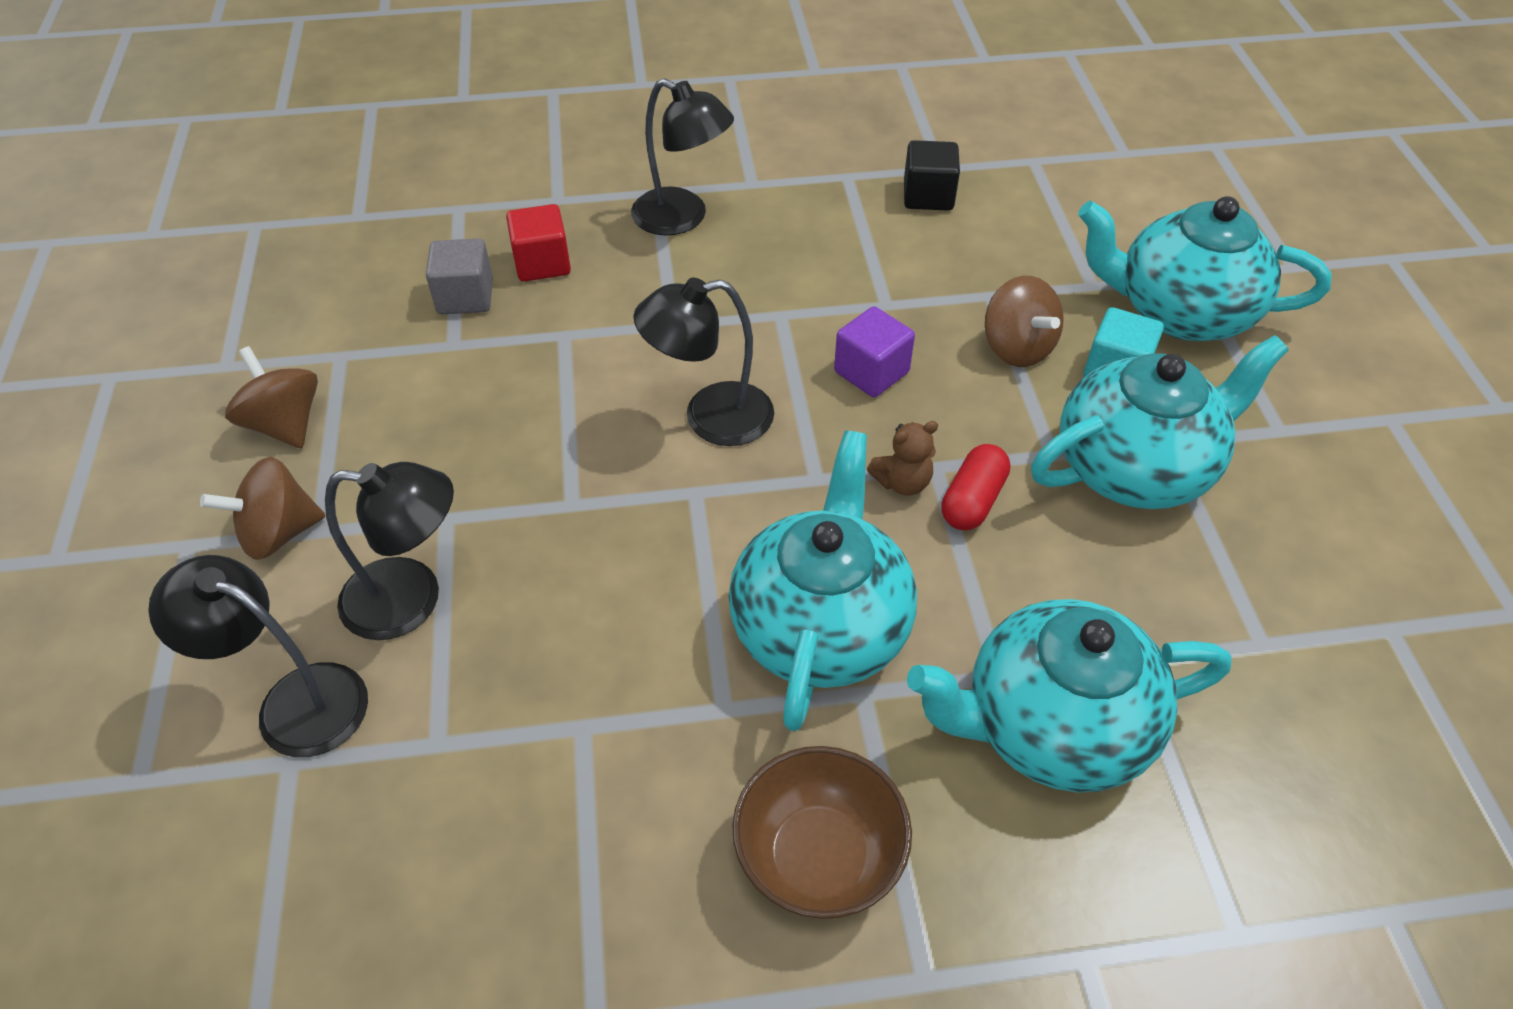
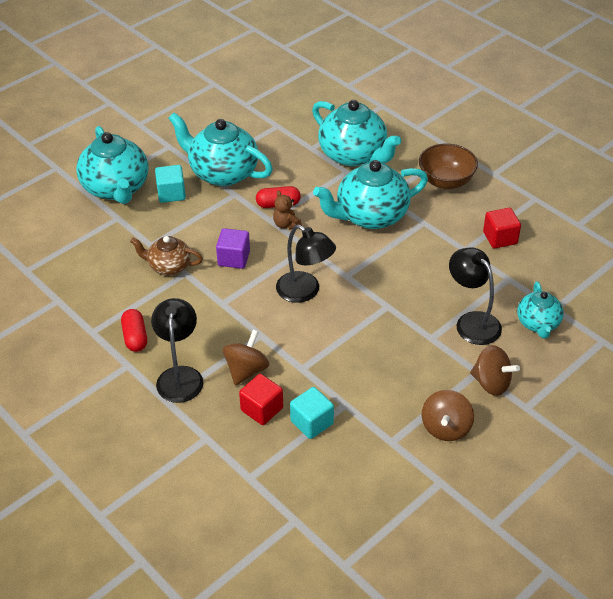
camera: 125 degrees left, 5 degrees down
(294, 701) = (538, 323): black lamp -> turquoise teapot
(465, 297) = (312, 422): grey cube -> turquoise cube
(550, 823) = (500, 238): none -> red cube
(797, 207) = (135, 337): none -> red capsule
(902, 482) = (286, 224): brown teddy bear -> brown teddy bear turned 150 degrees counterclockwise
(918, 293) = (169, 266): none -> brown teapot
(928, 196) = (88, 294): black cube -> none
(1017, 348) = (180, 224): brown spinning top -> brown spinning top (246, 370)

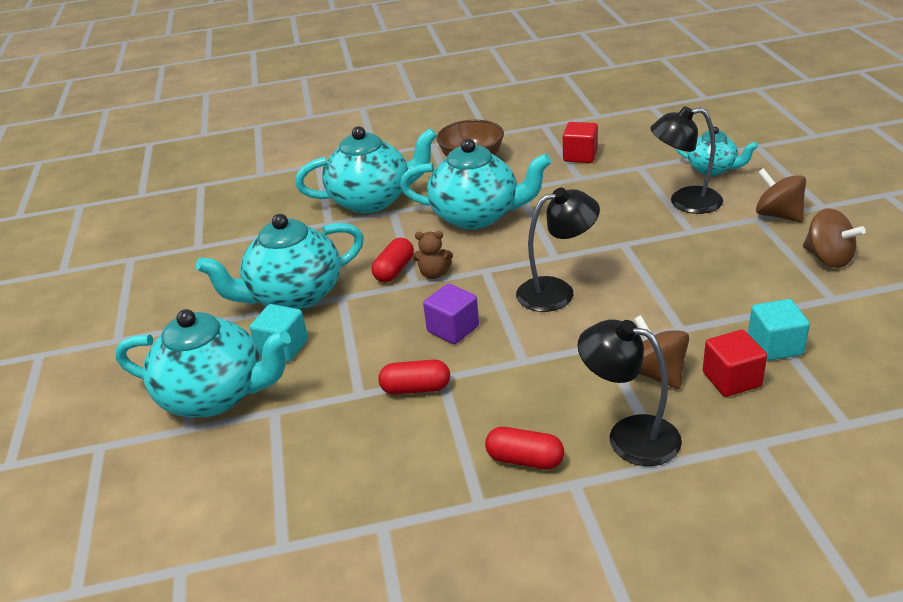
camera: 55 degrees left, 10 degrees down
(169, 266) = (416, 388): brown teapot -> red capsule
(370, 216) = (477, 216): turquoise teapot -> turquoise teapot turned 90 degrees counterclockwise
(491, 383) = (778, 215): brown spinning top -> brown spinning top turned 105 degrees counterclockwise

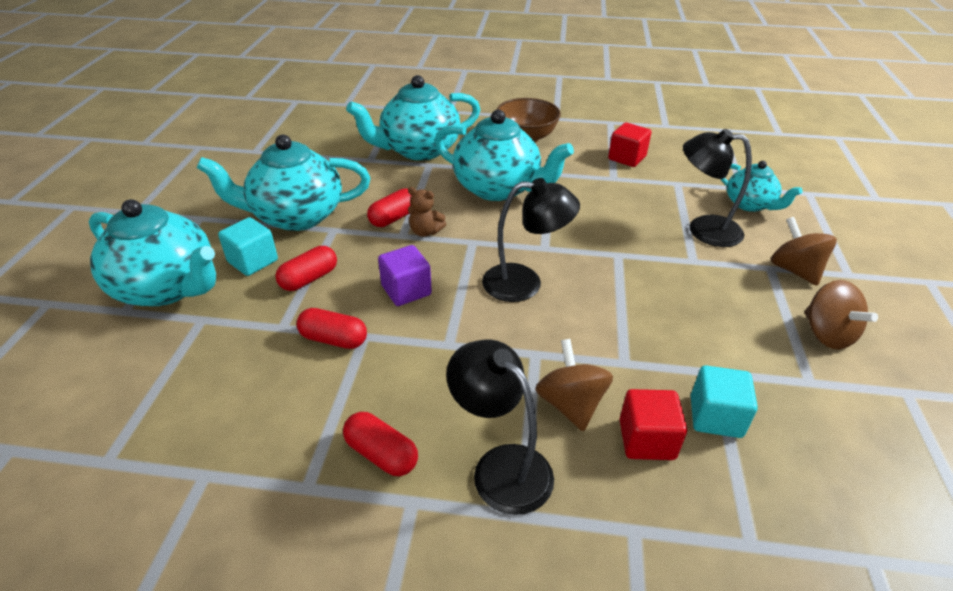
camera: 15 degrees right, 5 degrees up
(352, 346) = (309, 279): none -> red capsule
(372, 200) = (419, 150): turquoise teapot -> turquoise teapot turned 150 degrees clockwise

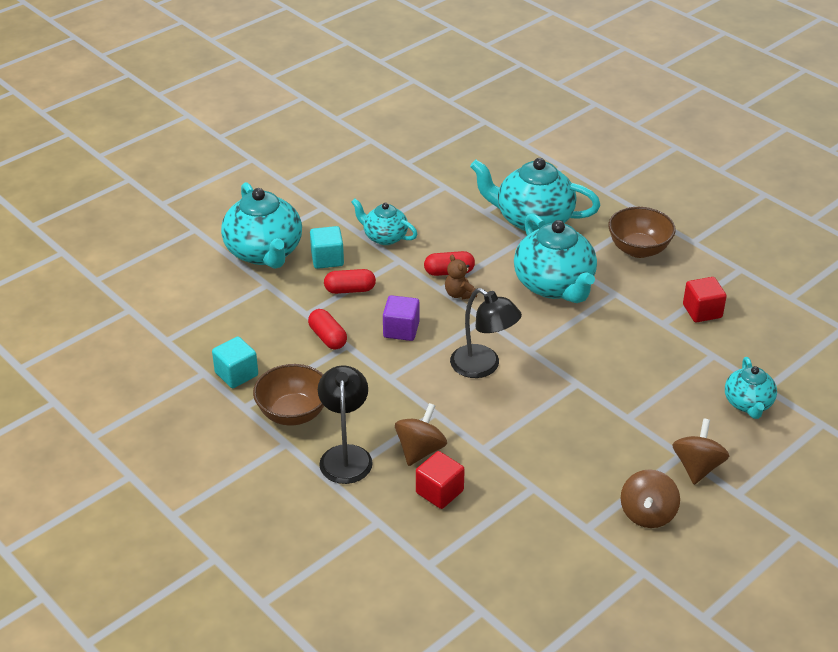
camera: 40 degrees right, 0 degrees up
(296, 216) = (384, 237): turquoise teapot -> turquoise teapot, size x0.57
(381, 454) = (293, 413): red capsule -> brown bowl
(703, 229) = (673, 401): black lamp -> none
(715, 416) = (496, 506): turquoise cube -> turquoise cube (236, 374)

